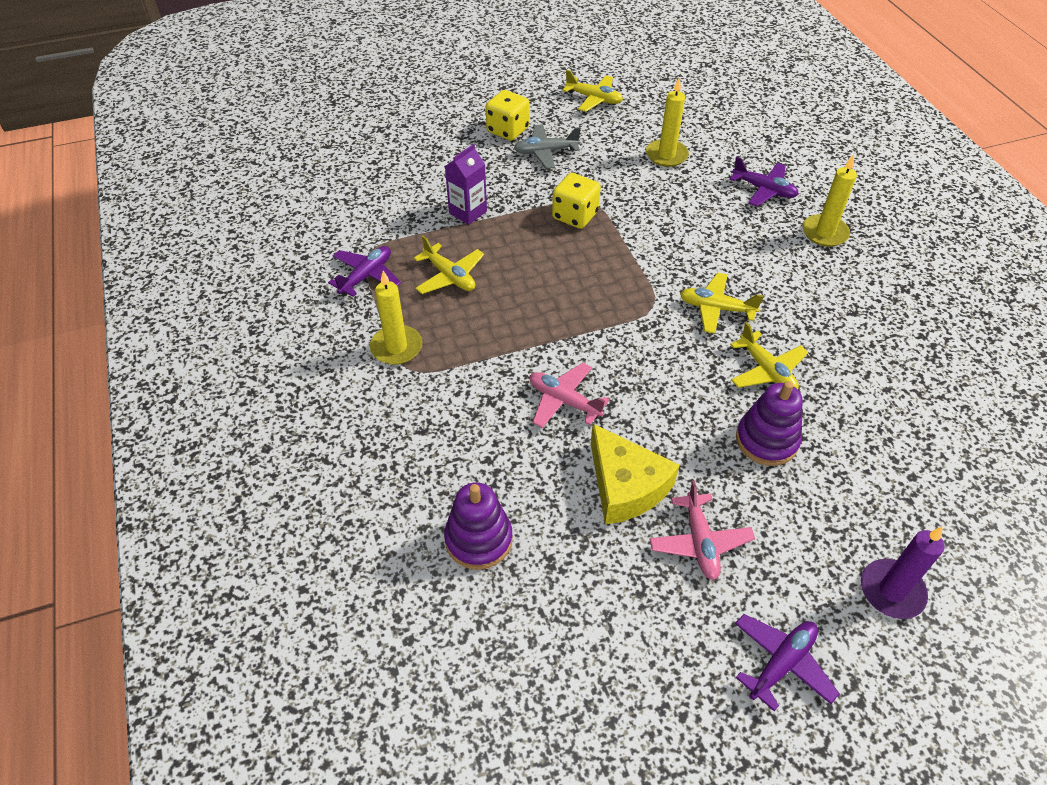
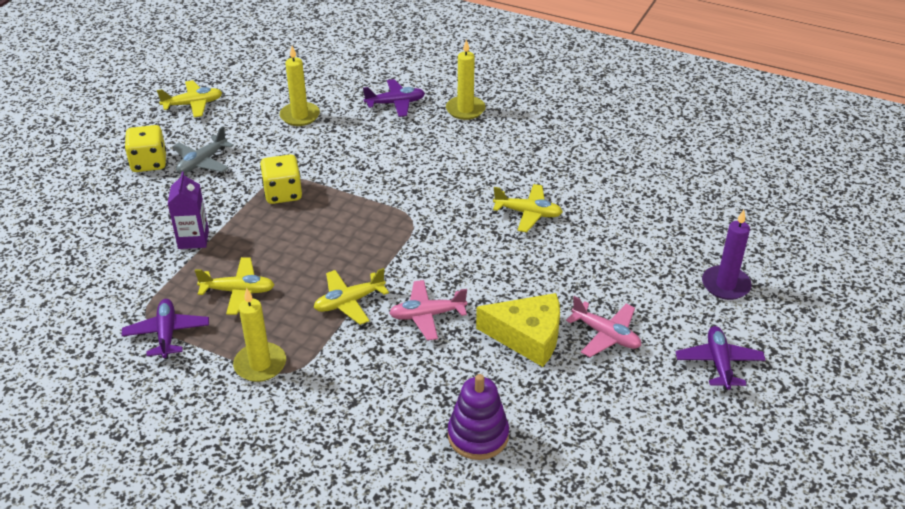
camera: 45 degrees left, 10 degrees down
(716, 308) = (454, 196): yellow plane -> yellow plane (349, 302)
(766, 440) = (574, 253): purple stacking toy -> none

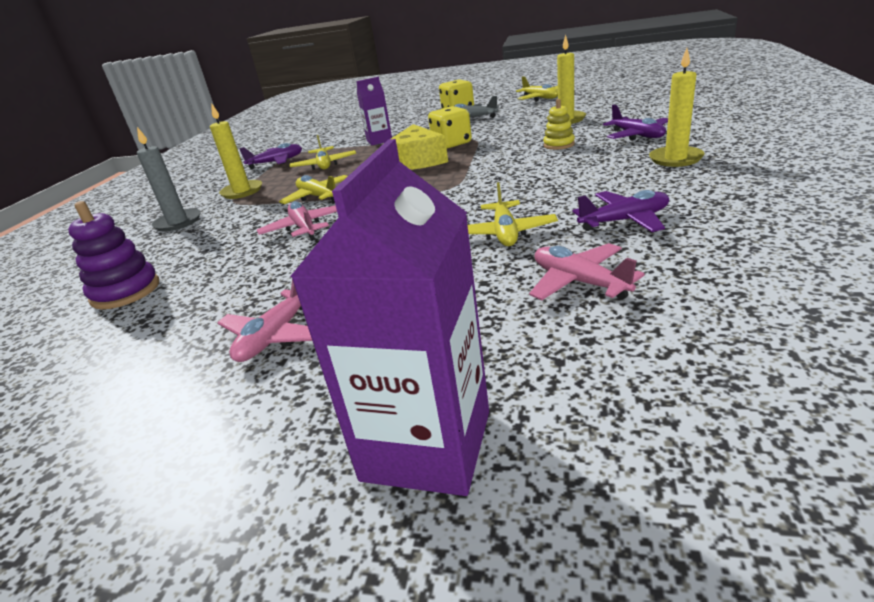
camera: 80 degrees right, 10 degrees down
(316, 417) = (178, 222): none -> grey candle
(370, 141) = (559, 145): none -> yellow stacking toy
(527, 336) = (273, 283): yellow cheese -> yellow cheese (417, 161)
(613, 204) = (579, 282): none -> pink plane
(719, 363) = (201, 469): purple plane -> purple plane (625, 221)
(725, 285) = (427, 445): purple candle -> purple carton

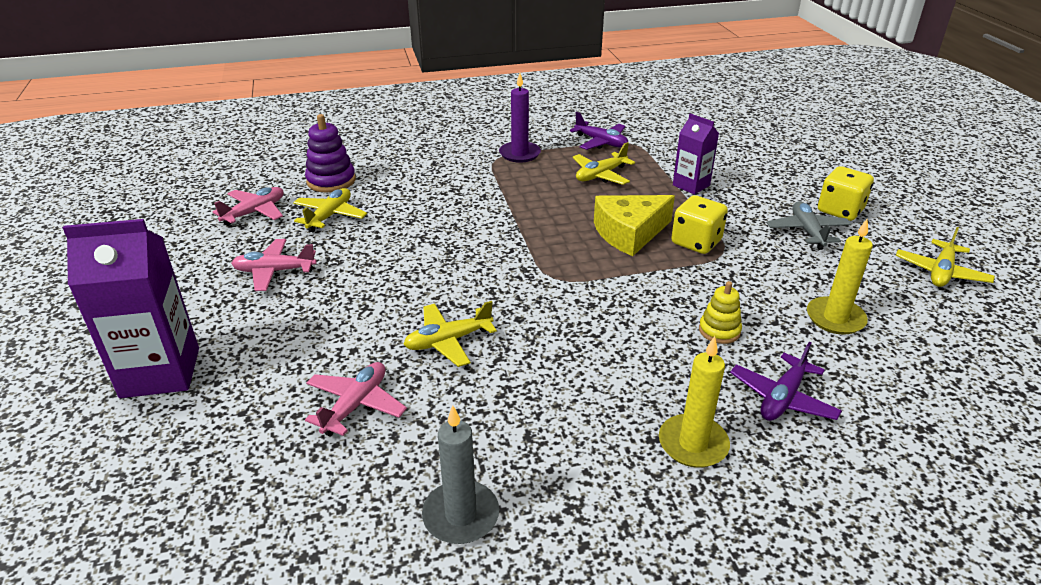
camera: 60 degrees right, 5 degrees up
(178, 222) = (447, 150): grey candle -> grey candle (461, 515)
(242, 191) = (519, 154): yellow candle -> purple candle
(304, 228) = (444, 220): pink plane -> pink plane (255, 212)
(318, 197) = (514, 202): yellow plane -> yellow plane (330, 216)
(625, 221) = (487, 418): purple plane -> none

